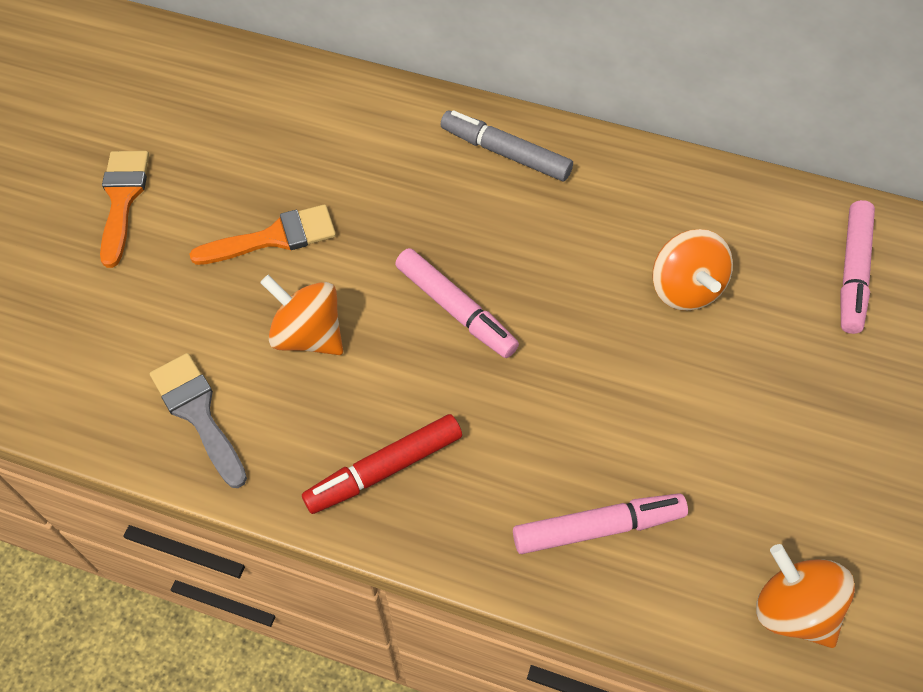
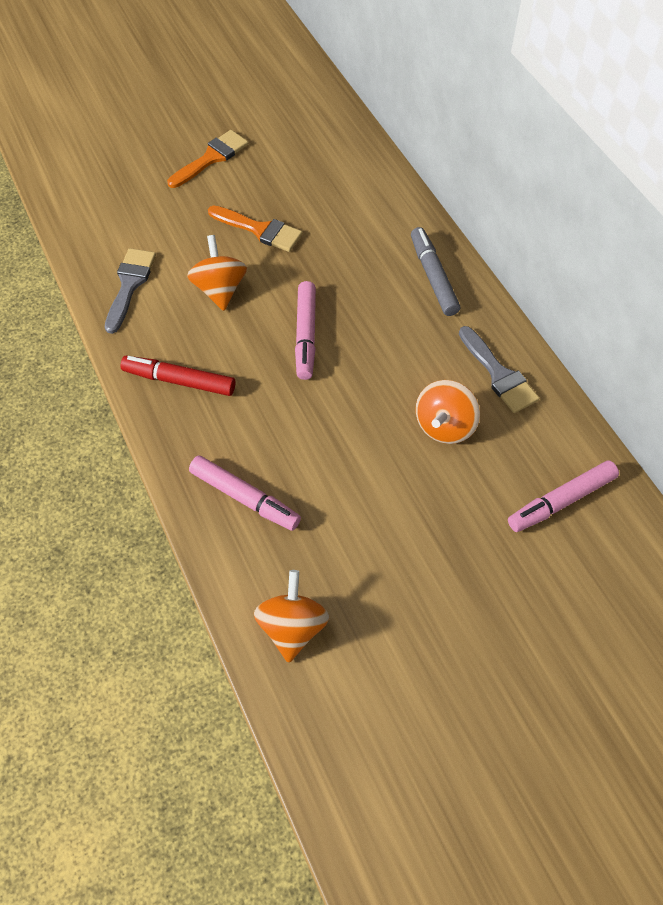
camera: 45 degrees right, 0 degrees up
(671, 201) = (499, 374): none -> grey brush

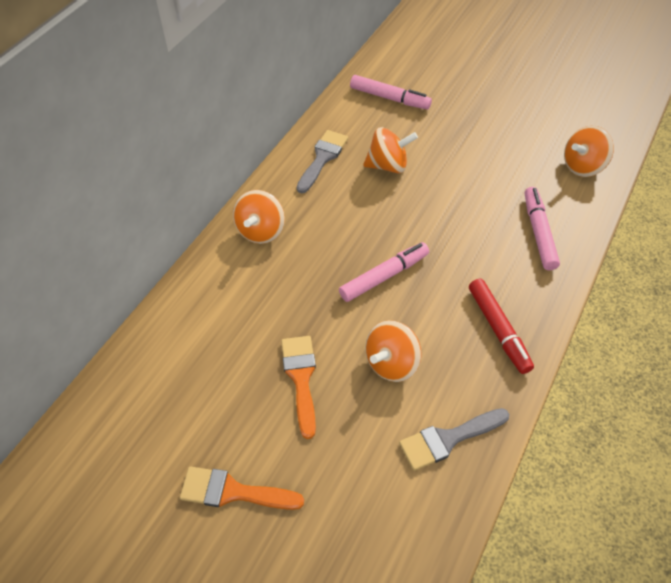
camera: 125 degrees left, 5 degrees down
(433, 277) = (261, 231): grey marker -> orange spinning top

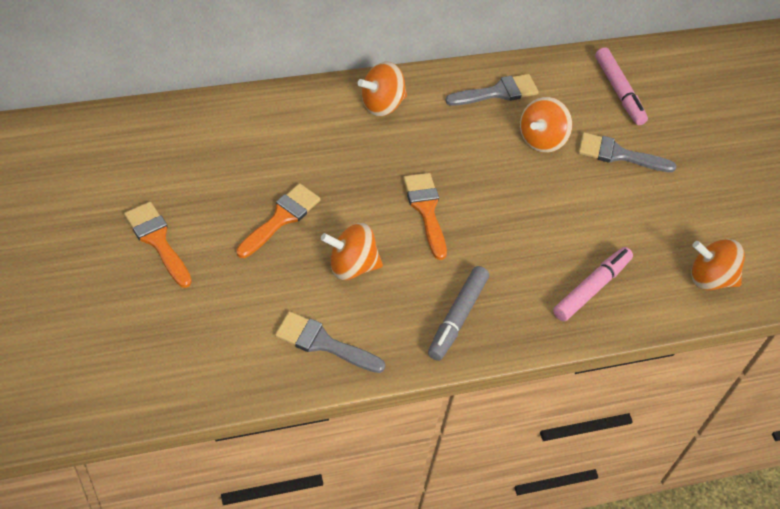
camera: 40 degrees right, 0 degrees up
(384, 276) = (426, 210): pink marker -> orange brush
(388, 165) = (541, 139): orange spinning top -> orange spinning top turned 90 degrees clockwise
(440, 136) = (618, 154): none -> grey brush
(498, 329) = (457, 317): red marker -> grey marker

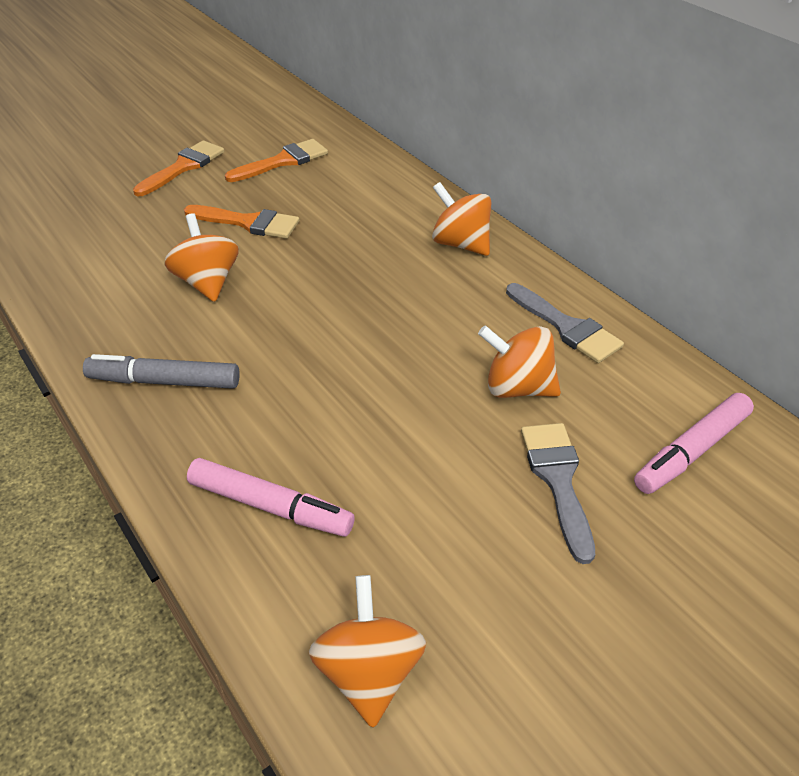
camera: 75 degrees right, 10 degrees down
(323, 343) = (92, 290): grey brush -> none
(426, 210) = (321, 315): orange brush -> orange brush (283, 161)

